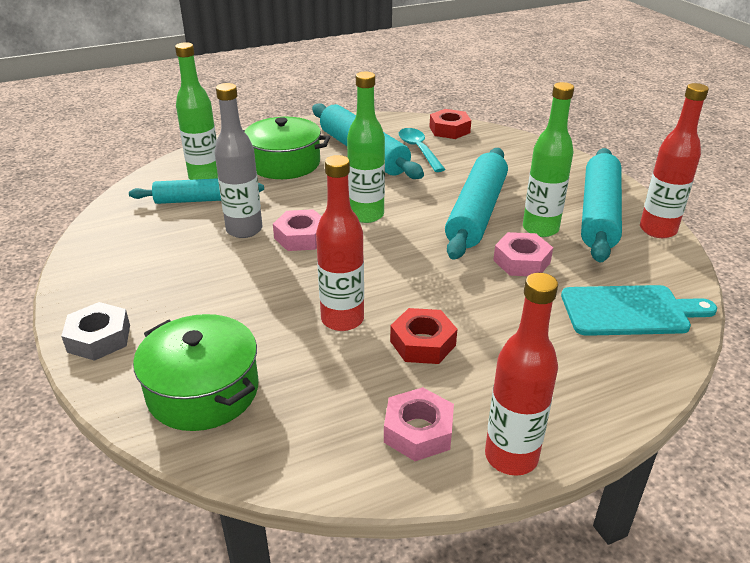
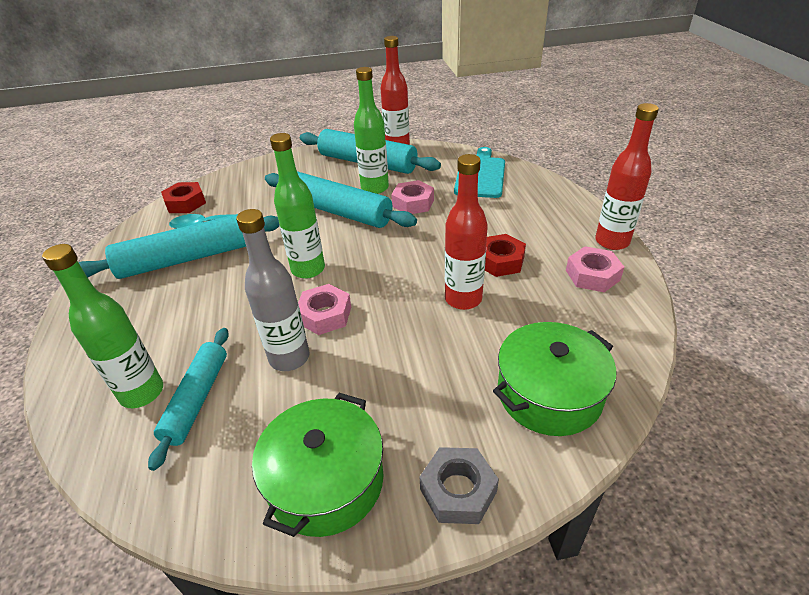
camera: 75 degrees left, 5 degrees up
(284, 163) = (163, 318): green pot -> green pot (326, 481)

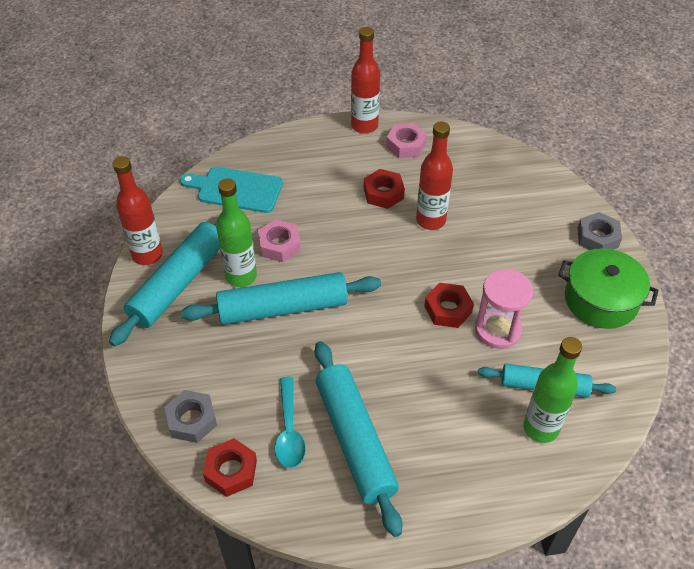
camera: 90 degrees left, 10 degrees up
(236, 183) = (192, 420): none -> grey nut
(289, 358) = (498, 330): grey bottle -> pink hourglass
(308, 269) = (383, 326): green bottle -> none
(325, 315) = (448, 309): pink nut -> red nut
(337, 211) = (283, 308): turquoise rolling pin -> turquoise rolling pin turned 45 degrees clockwise
(549, 394) = (523, 188): green pot -> none

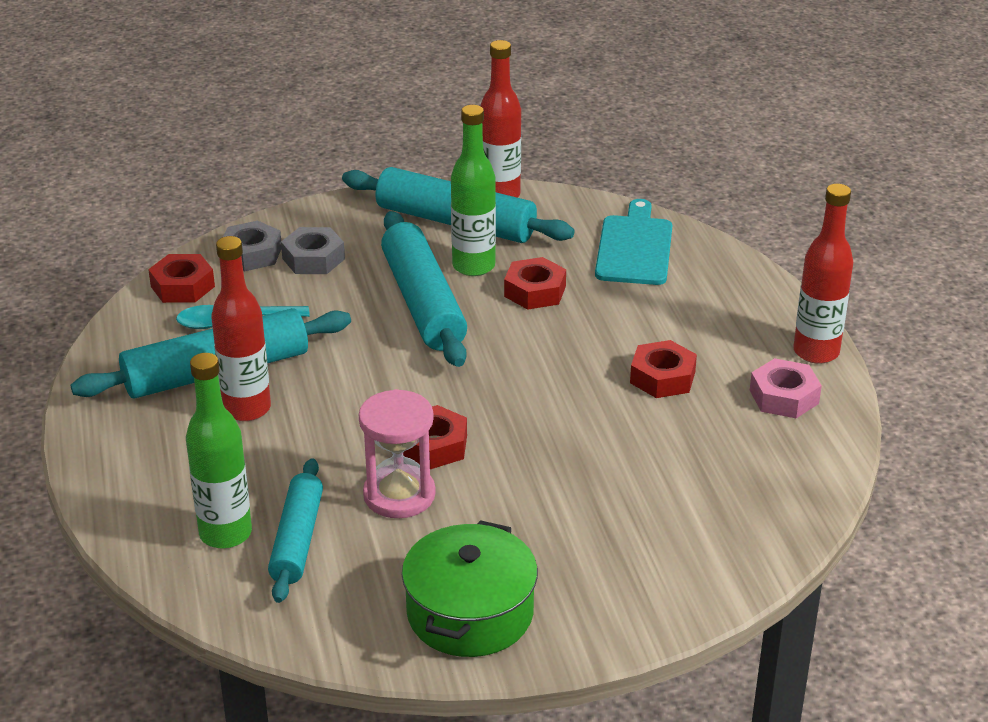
camera: 85 degrees right, 15 degrees down
(279, 245) = (535, 291): pink nut -> red nut
(430, 220) = (613, 426): red bottle -> red bottle (247, 409)
(597, 238) = (614, 618): grey nut -> grey nut (313, 259)

